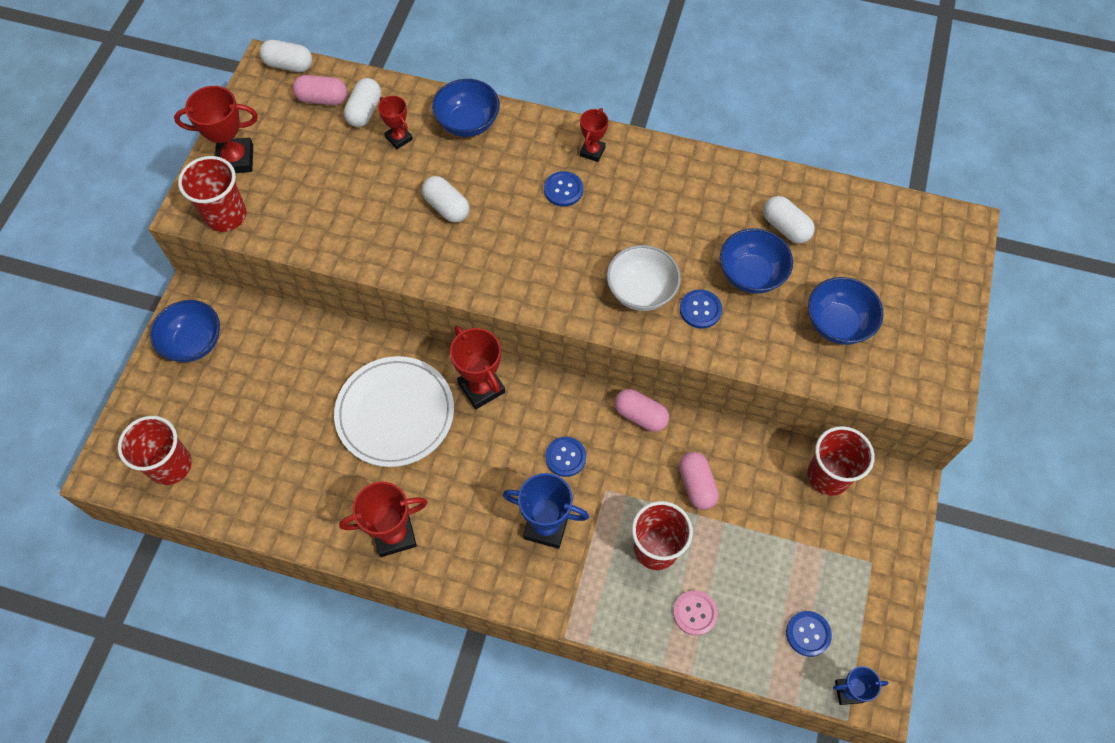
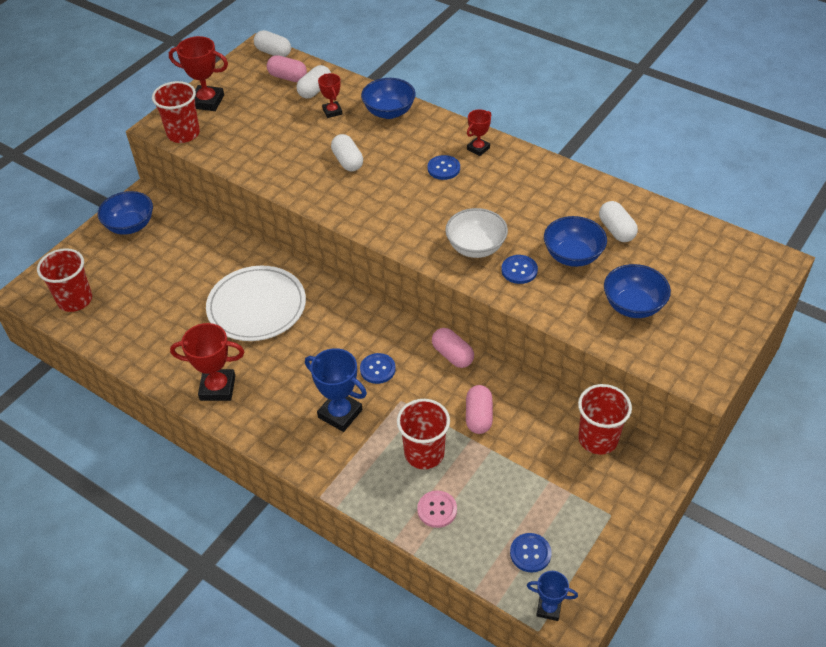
camera: 20 degrees right, 15 degrees down
(481, 387) = (331, 305): red trophy -> none

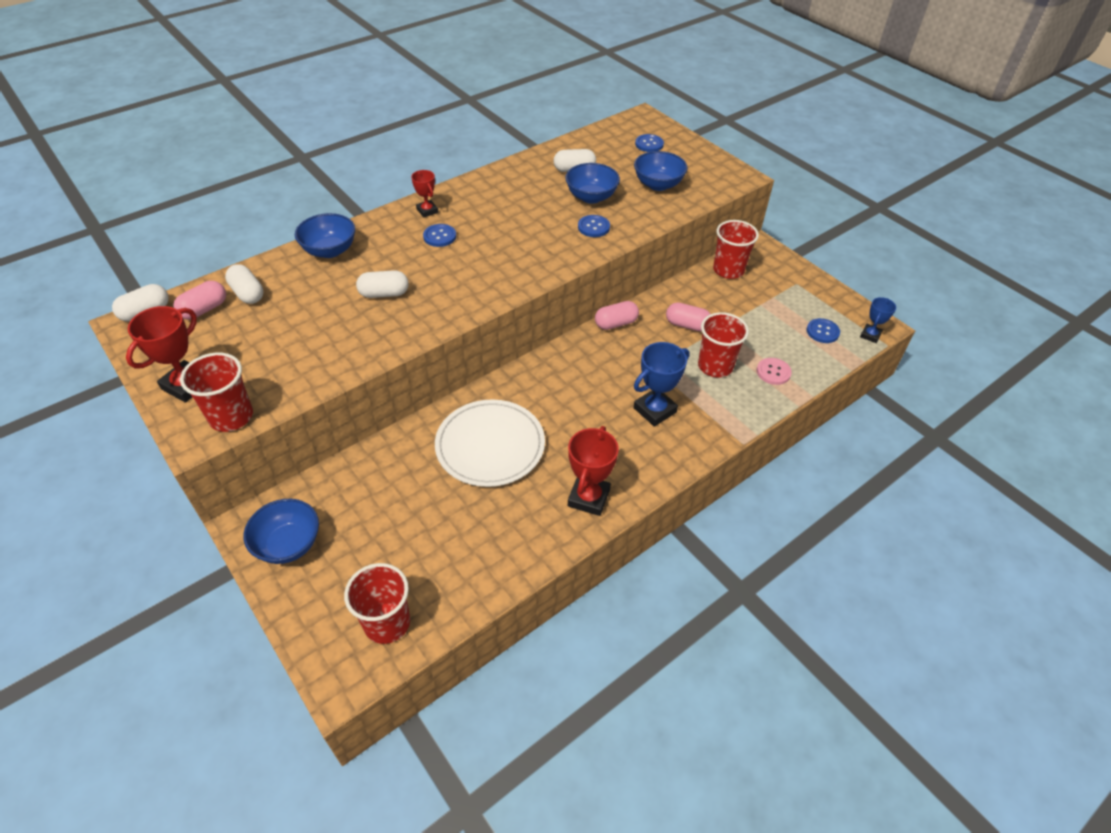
camera: 75 degrees left, 0 degrees up
(332, 111) = (295, 288): red trophy -> none
(377, 369) = (612, 373): blue button -> blue button (649, 144)
(476, 247) = (554, 243): white bowl -> none

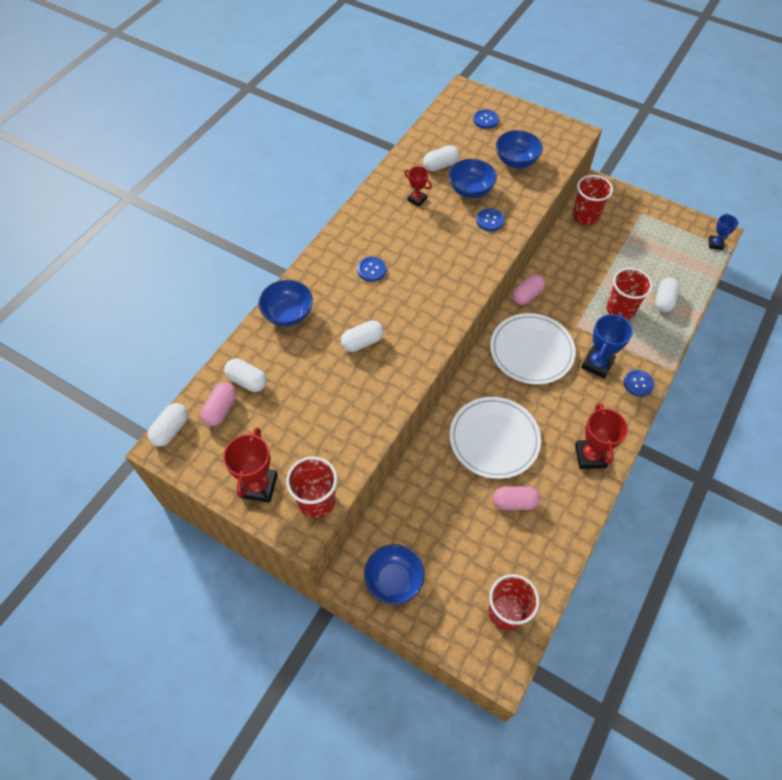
camera: 20 degrees left, 10 degrees up
(427, 211) = (344, 246): red trophy -> red trophy (417, 199)
(587, 375) = (531, 350): none -> white plate
(687, 325) = (581, 279): pink capsule -> pink capsule (514, 502)
(773, 372) = (664, 300): pink button -> white capsule
(822, 332) = (681, 252): blue button -> blue button (638, 384)

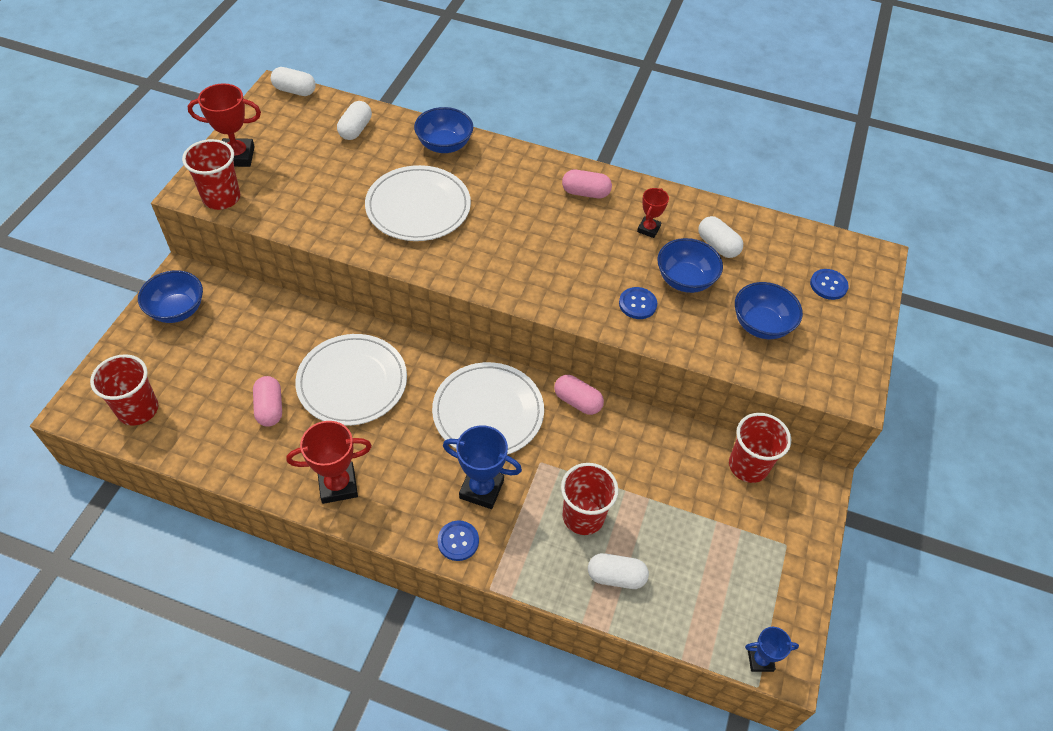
camera: 75 degrees right, 5 degrees down
(221, 409) = (320, 118): pink capsule -> pink capsule (585, 193)
(362, 342) = (418, 207): white capsule -> white plate
(371, 270) = (523, 201): blue button -> none

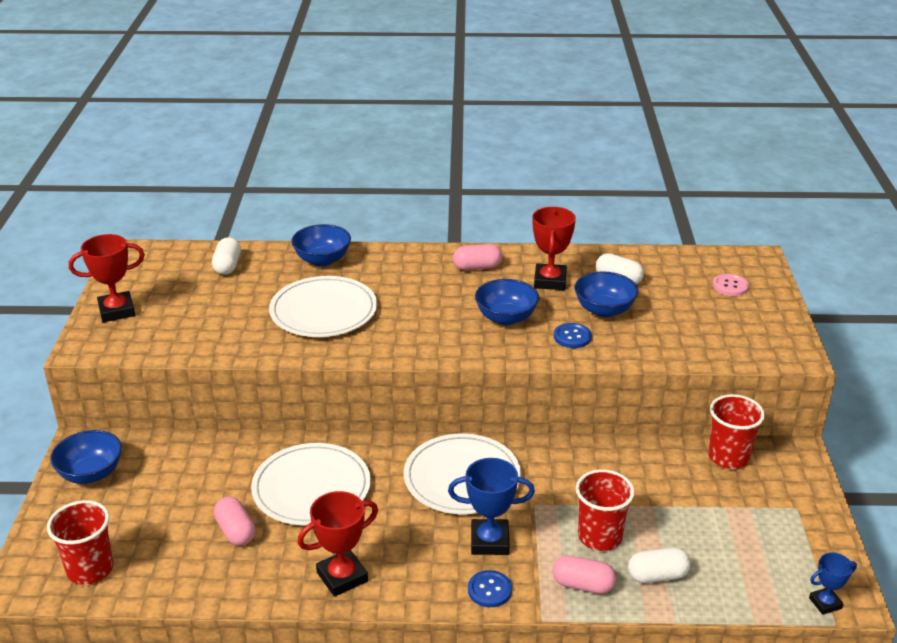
camera: 15 degrees left, 20 degrees down
(221, 198) = (118, 346): red cup -> none
(295, 91) = (148, 249): white capsule -> none
(577, 401) = (544, 448): pink capsule -> pink capsule (583, 585)
(648, 229) = (550, 281): red trophy -> red trophy, size x1.69
(761, 325) = (690, 327): blue bowl -> blue bowl (506, 318)
(828, 285) = (730, 286): blue button -> pink button

